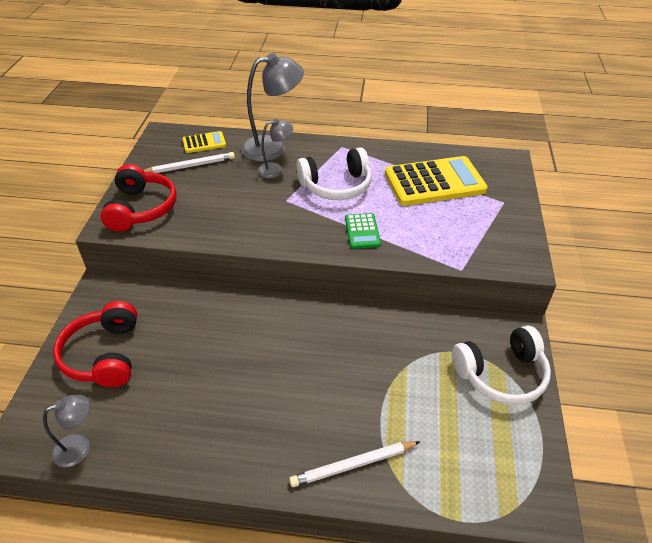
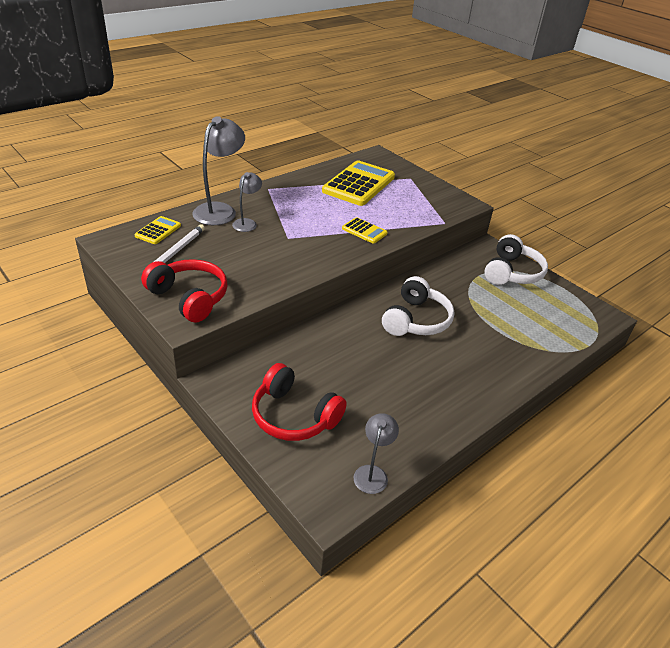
camera: 50 degrees left, 5 degrees down
(336, 186) = (305, 213): white headphones -> white headphones (416, 320)
(353, 465) = (518, 359): white pencil -> none
(362, 231) = (364, 231): green calculator -> yellow calculator

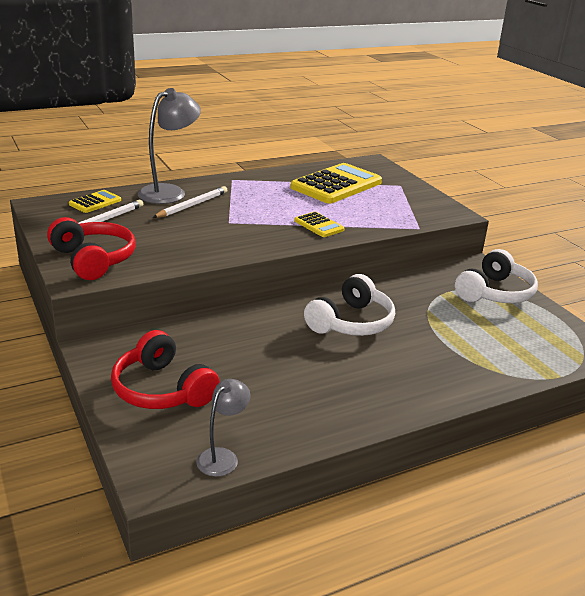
camera: 15 degrees right, 10 degrees down
(247, 223) = (192, 205): grey lamp -> white pencil

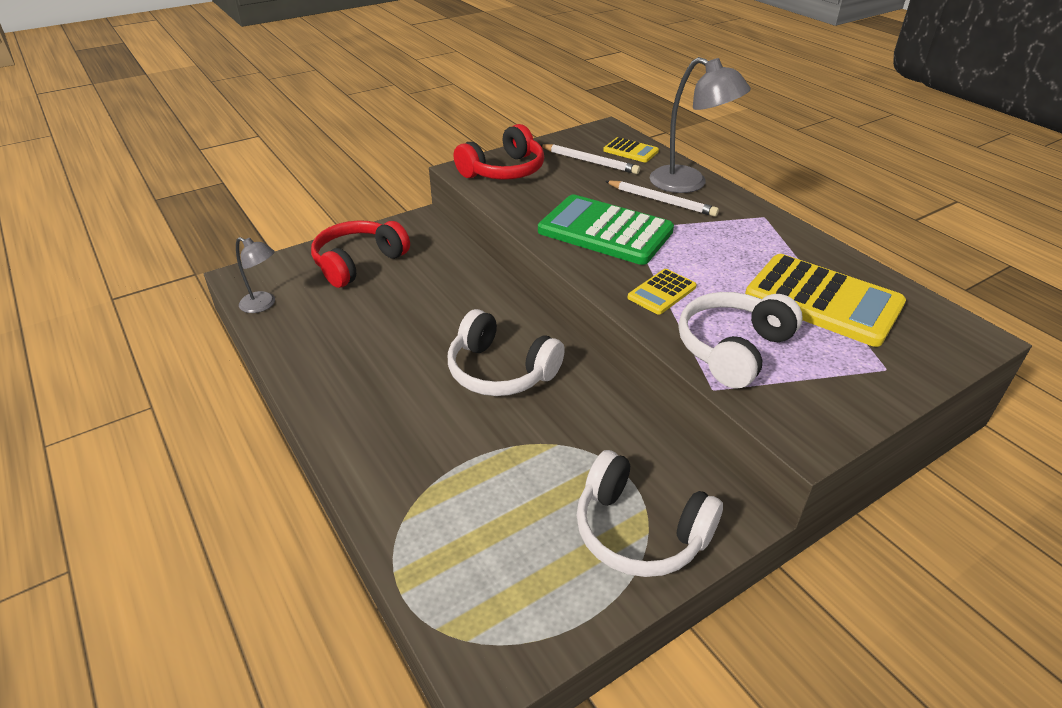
camera: 85 degrees right, 10 degrees up
(229, 231) = (605, 231): none -> green calculator
(382, 216) = (733, 349): none -> white headphones

